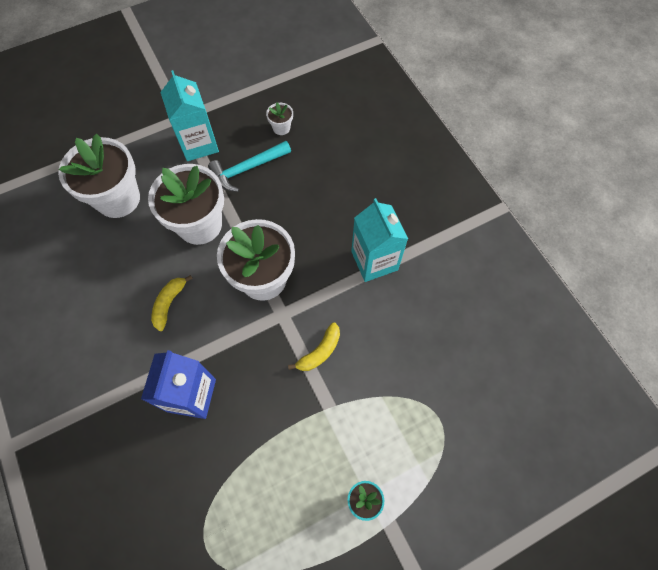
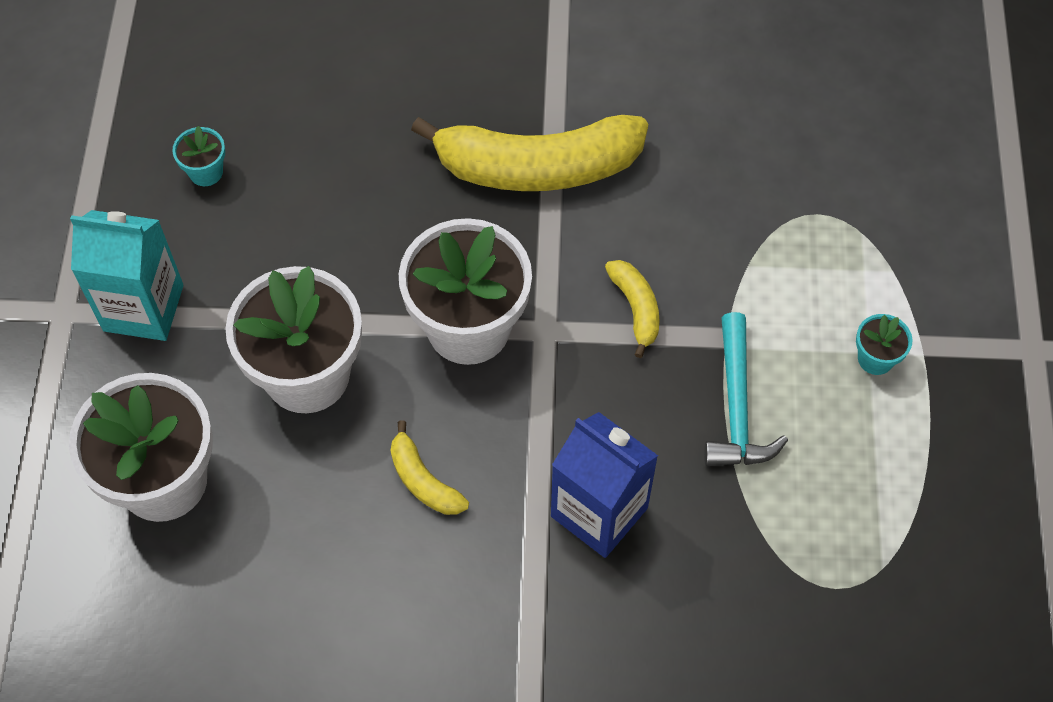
camera: 60 degrees left, 5 degrees down
(247, 169) = (250, 258): turquoise hammer -> turquoise hammer (737, 407)
(281, 128) = (206, 172): white flower pot -> turquoise flower pot
(374, 260) = (537, 167): turquoise carton -> yellow banana

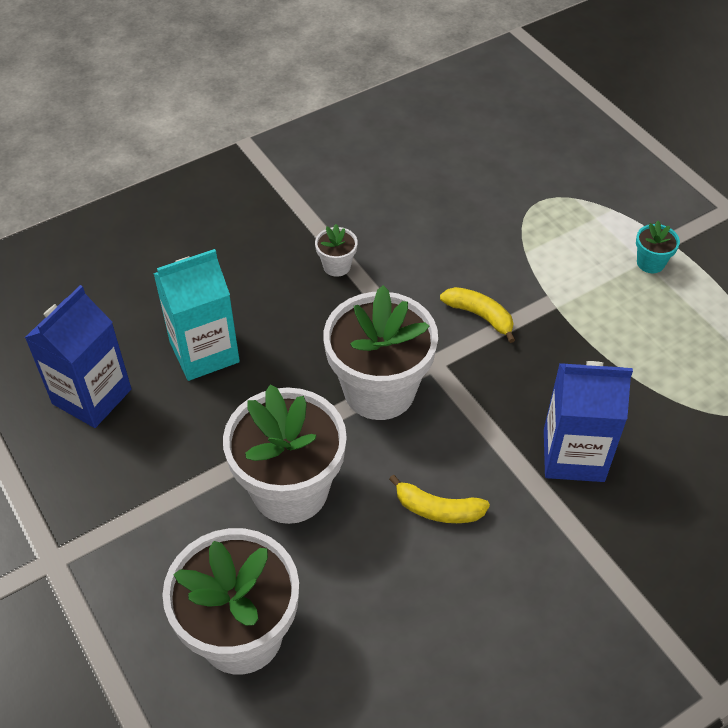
camera: 35 degrees left, 10 degrees down
(143, 308) = (119, 518): turquoise carton -> turquoise carton (204, 352)
(206, 172) = (92, 396): turquoise flower pot -> blue carton
(537, 167) = (336, 266): yellow banana -> white flower pot
(737, 407) = (597, 338): turquoise hammer -> none

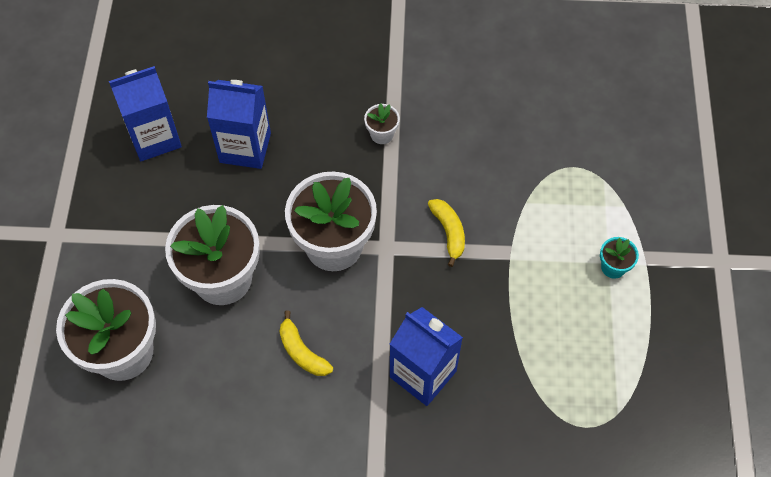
camera: 35 degrees right, 10 degrees up
(204, 352) = (245, 148): turquoise carton -> blue carton

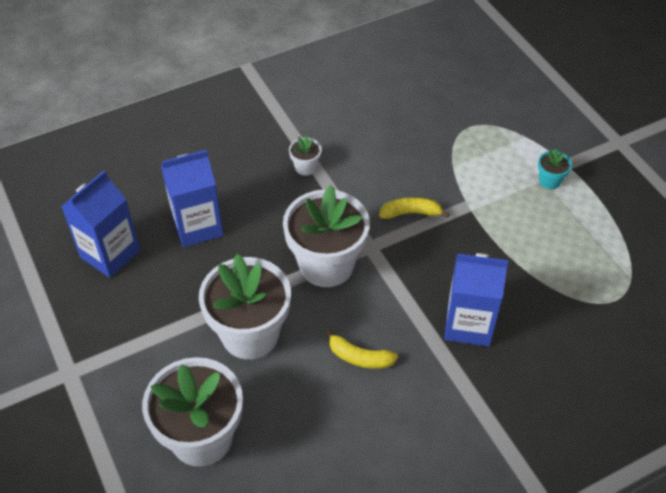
camera: 30 degrees left, 10 degrees down
(448, 232) = (411, 213): yellow banana -> yellow banana turned 45 degrees counterclockwise

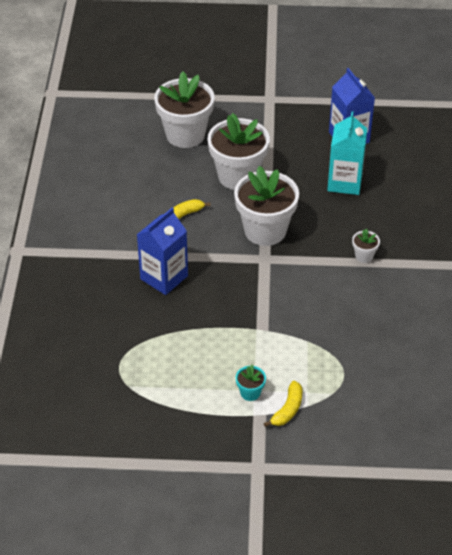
camera: 120 degrees right, 5 degrees down
(197, 226) = (344, 182): blue carton -> turquoise carton
(411, 213) = (278, 293): yellow banana -> yellow banana (288, 409)

